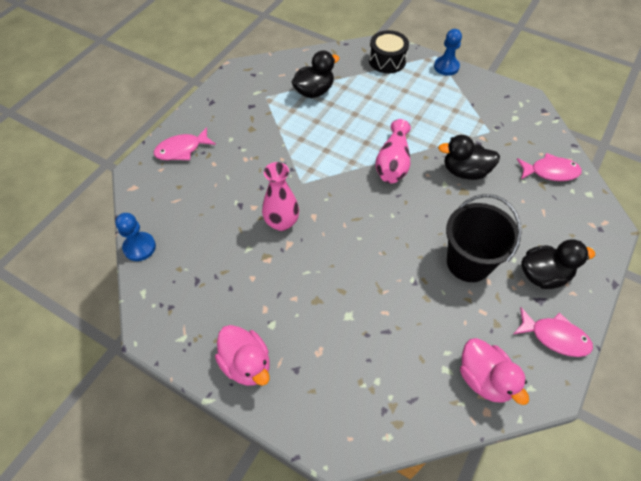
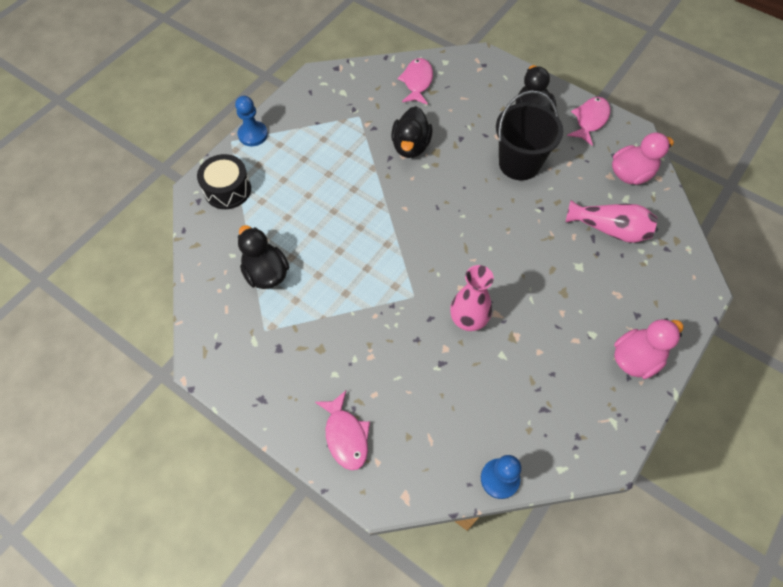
camera: 85 degrees left, 5 degrees up
(393, 163) = (393, 206): pink vase -> pink vase (610, 229)

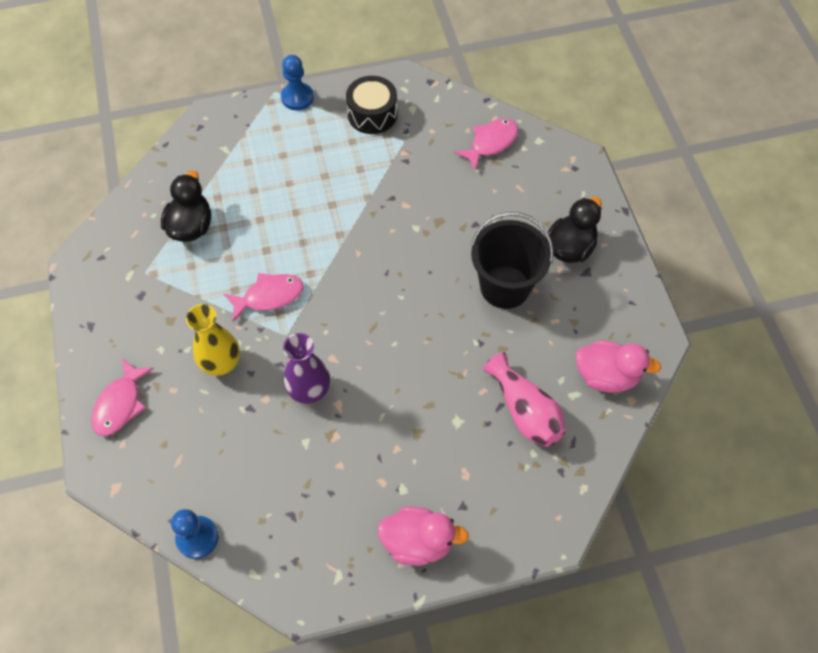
camera: 40 degrees right, 0 degrees up
(227, 190) = (230, 133): black drum -> black drum (372, 114)
(389, 349) = (221, 363): none -> yellow vase
(411, 146) = (421, 200): black duck -> none
(468, 319) = (309, 390): pink vase -> purple vase
(590, 120) = (623, 294): pink fish -> pink fish (269, 296)

